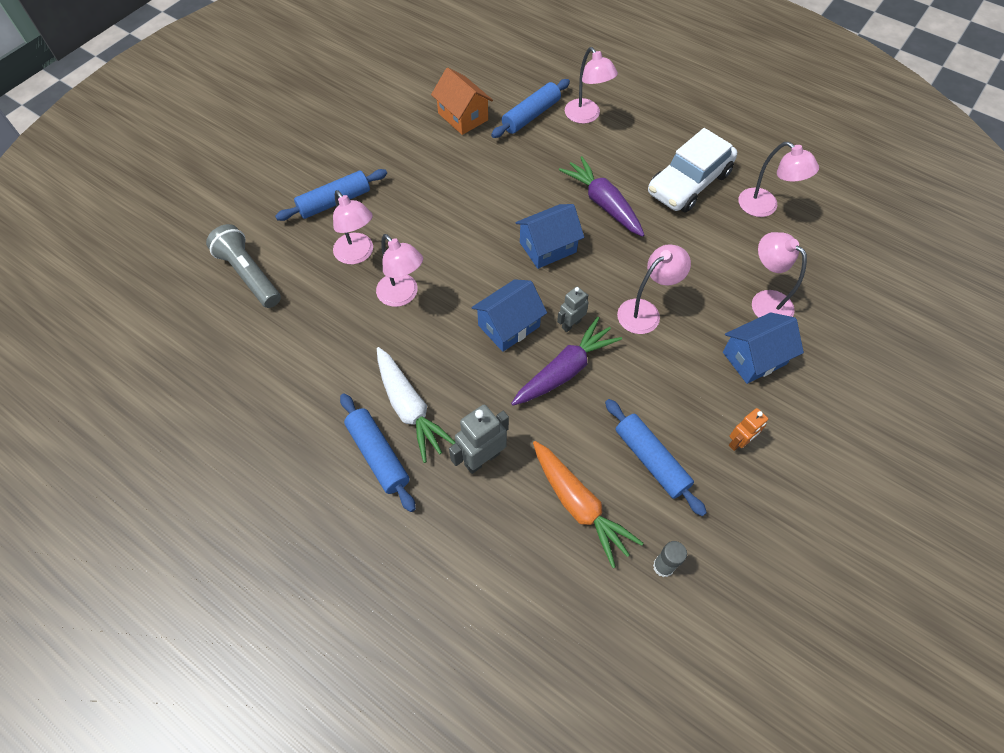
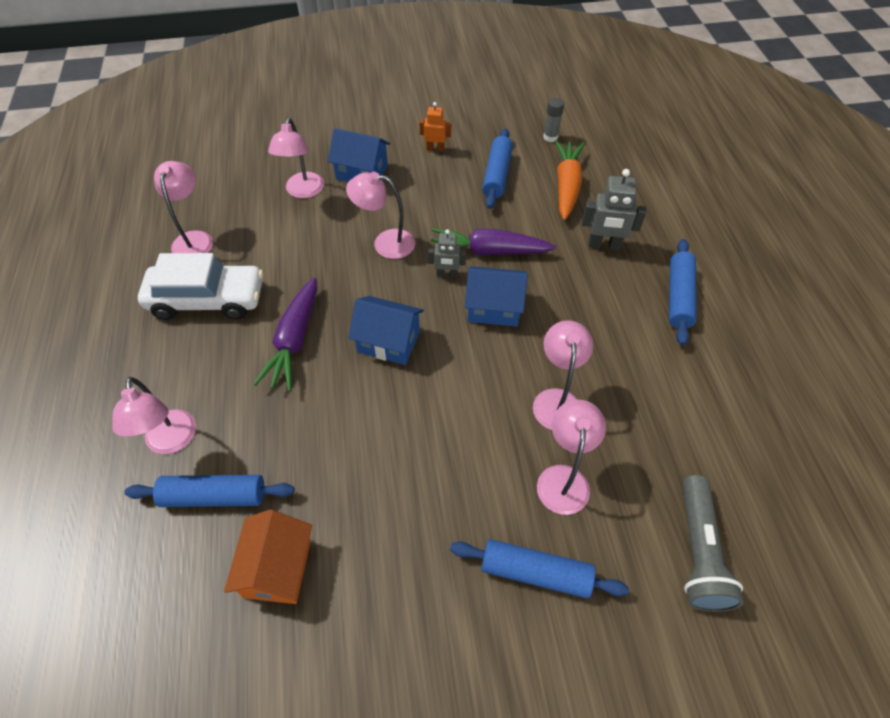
camera: 135 degrees left, 5 degrees down
(409, 408) = (629, 309): white carrot -> none
(586, 116) = (171, 442): pink lamp -> pink lamp turned 150 degrees clockwise

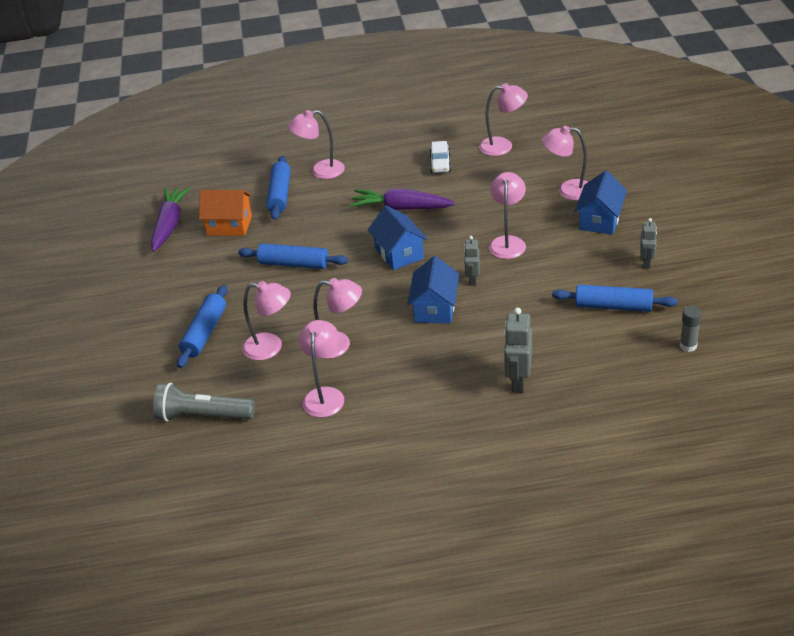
camera: 95 degrees right, 15 degrees down
(208, 299) = (440, 163): white car -> white car, size x0.50
(388, 342) = (399, 253): blue house -> blue house turned 45 degrees counterclockwise
(435, 149) = (646, 263): orange robot -> grey robot
(489, 251) = (503, 304): purple carrot -> purple carrot (170, 224)
(566, 186) = (605, 357): orange carrot -> none
(643, 411) = (325, 395): none -> pink lamp
(678, 297) = (451, 431): blue rolling pin -> blue rolling pin (294, 264)

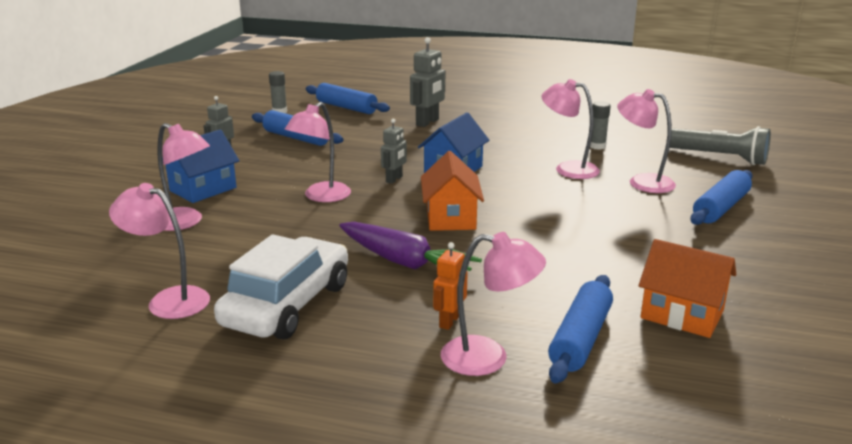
camera: 160 degrees left, 15 degrees down
(170, 224) = (797, 347): purple carrot -> none
(294, 264) = (591, 241): blue rolling pin -> blue rolling pin (346, 107)
(325, 395) = (597, 146): pink lamp -> grey glue stick
(350, 182) = (449, 321): none -> orange robot
(399, 253) = (450, 218): blue house -> orange house
(440, 163) = (287, 305): white car -> white car, size x2.01

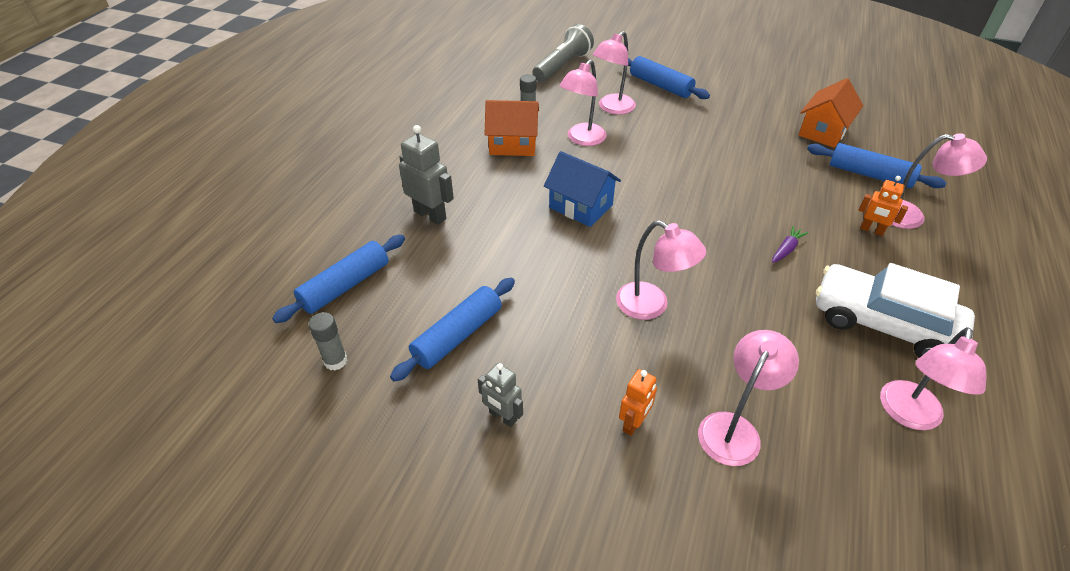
camera: 85 degrees left, 20 degrees up
(203, 189) = (633, 423): blue house -> orange robot
(394, 179) = (604, 249): grey robot -> none
(404, 262) = (786, 249): purple carrot -> purple carrot, size x0.45
(450, 218) = (694, 216): orange house -> orange house (513, 145)
(488, 358) = (910, 216): pink lamp -> pink lamp turned 90 degrees clockwise

